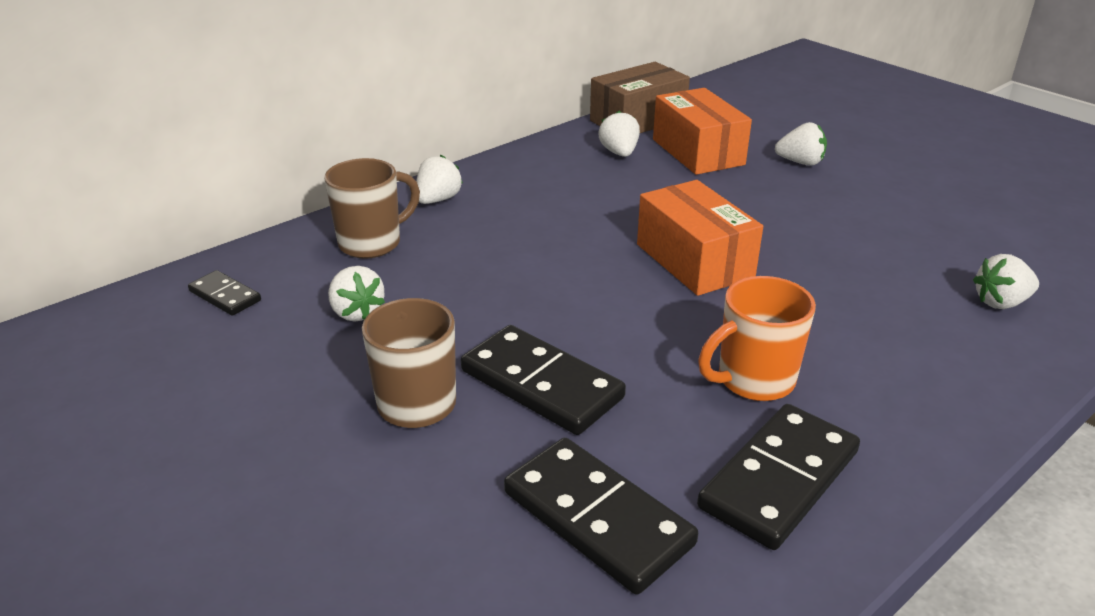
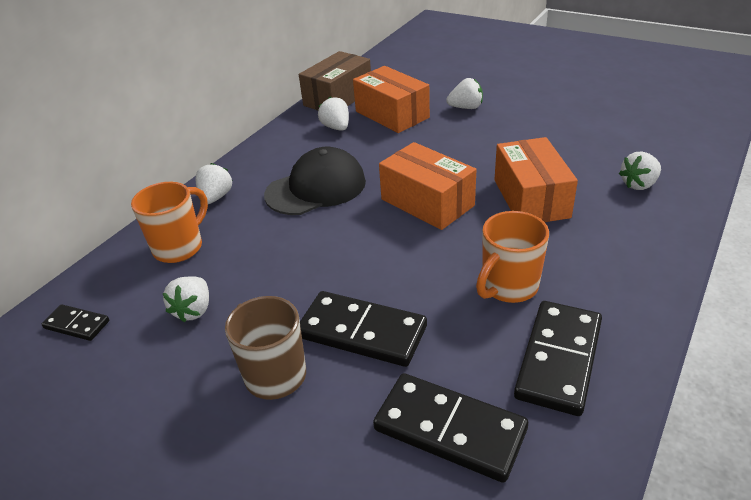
camera: 15 degrees left, 5 degrees up
(357, 312) = (193, 310): white strawberry -> white strawberry turned 60 degrees clockwise
(372, 243) = (179, 247): brown mug -> orange mug
(561, 215) = (316, 188): none -> black cap
(836, 286) = (531, 198): none -> orange box

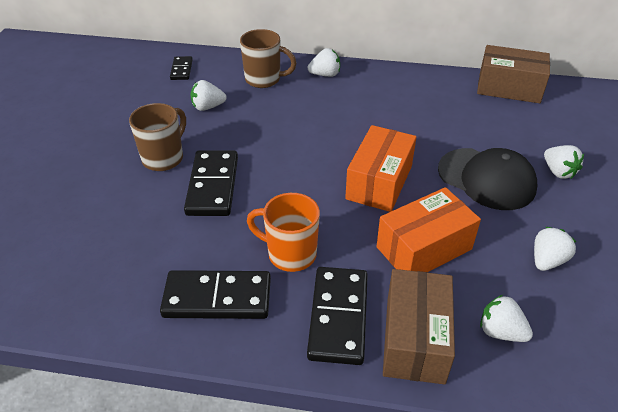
camera: 65 degrees right, 5 degrees up
(179, 247) = (264, 79): orange mug -> brown mug
(316, 188) = (364, 117): black cap -> black cap (486, 179)
(336, 127) = (458, 101): white strawberry -> white strawberry (547, 260)
(392, 114) = (505, 127): orange box -> none
(450, 429) = (137, 249): black domino -> black domino (338, 317)
(640, 231) = (415, 339): none -> brown box

